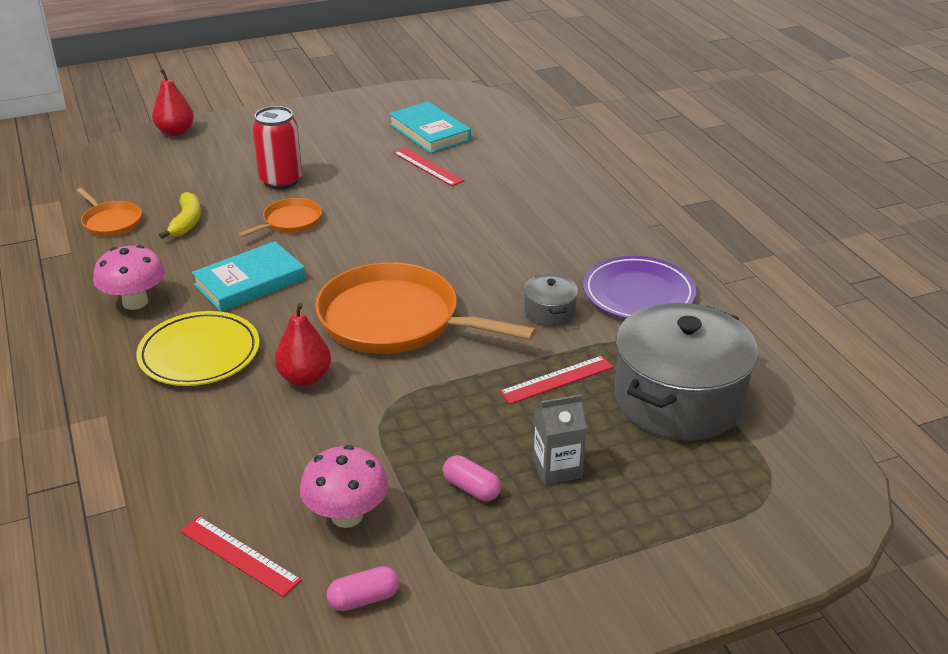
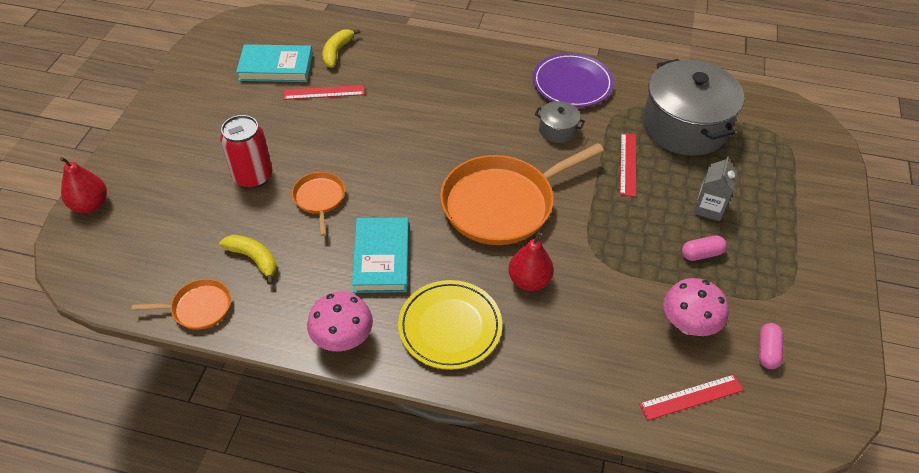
camera: 55 degrees left, 15 degrees up
(491, 150) = (337, 52): none -> yellow banana

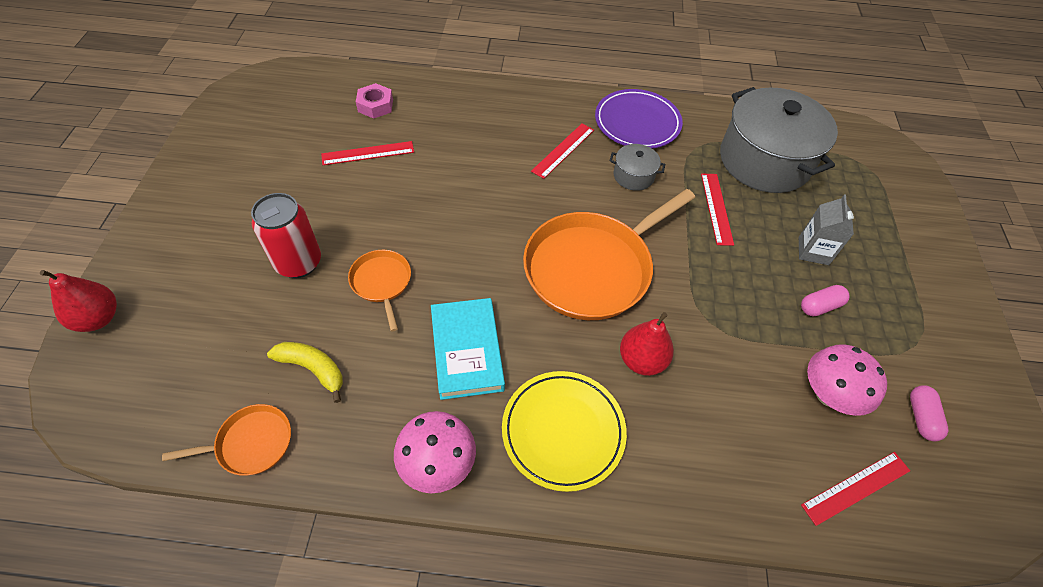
camera: 10 degrees left, 5 degrees up
(276, 67) = (308, 128): turquoise book -> none
(337, 52) = (375, 105): yellow banana -> pink nut
(498, 103) = (563, 150): none -> red ruler

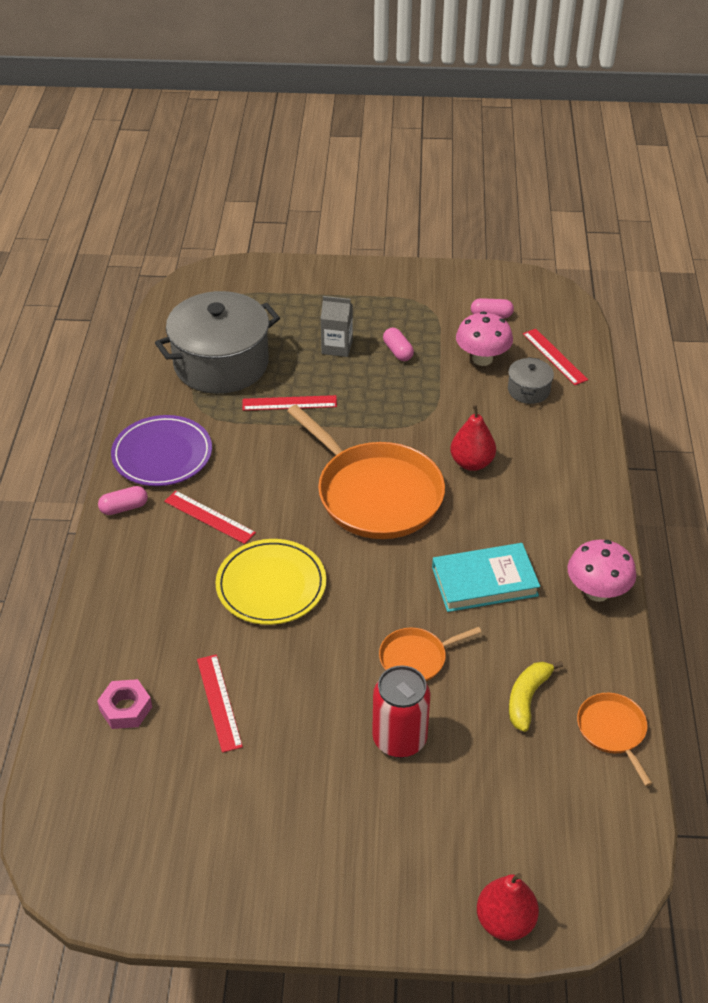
camera: 90 degrees left, 10 degrees down
(563, 431) = (549, 513): yellow plate -> yellow plate (271, 585)
(574, 102) = (124, 508): none -> pink capsule
(633, 176) = (247, 460): grey pot -> grey pot (528, 390)

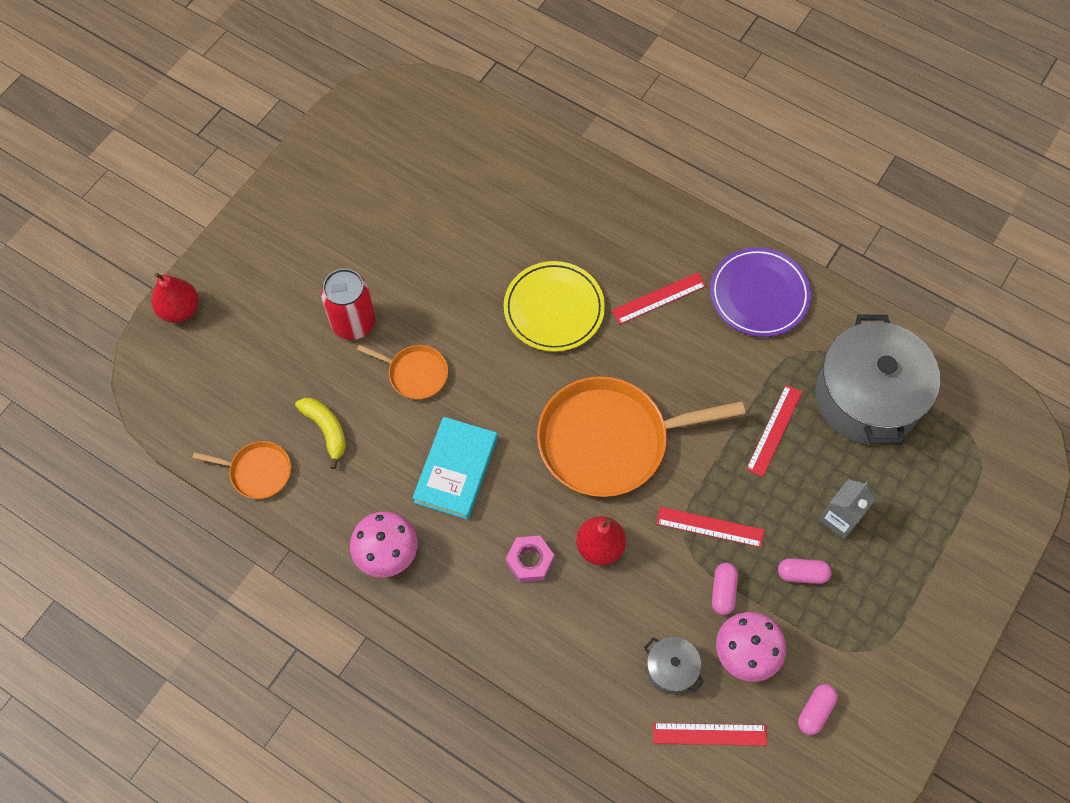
camera: 120 degrees right, 20 degrees up
(124, 508) = (707, 241): pink capsule -> pink capsule (723, 591)
(126, 708) = (497, 167): pink nut -> pink nut (530, 561)
(219, 702) = (464, 225): red ruler -> red ruler (710, 527)
(416, 658) = (415, 373): orange pan -> orange pan turned 105 degrees clockwise

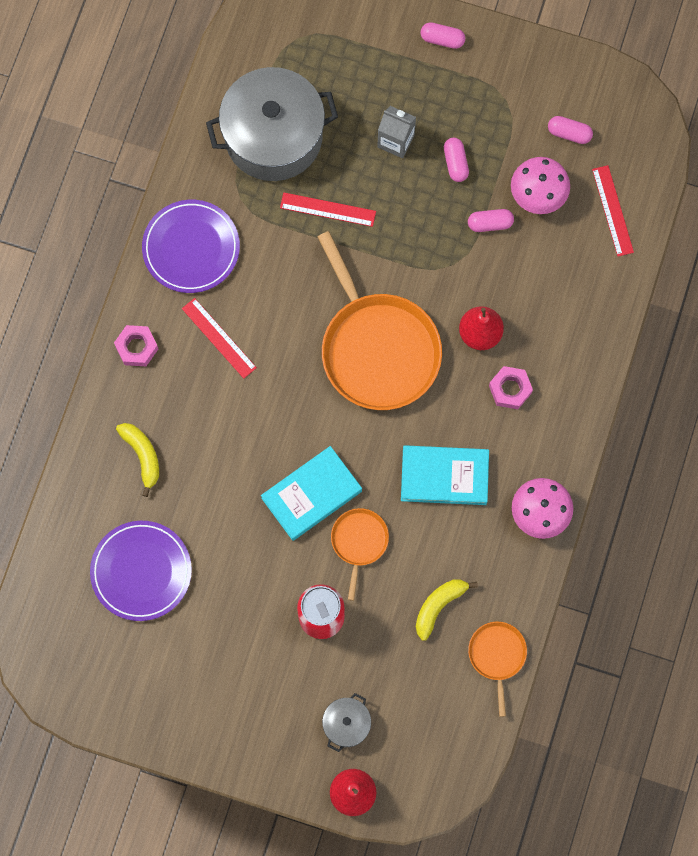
camera: 105 degrees left, 10 degrees up
(449, 185) = (141, 571): none -> purple plate
(476, 343) = (311, 495): none -> turquoise book
(554, 309) = (256, 432): yellow plate -> none
(558, 209) = (142, 456): none -> yellow banana
(667, 226) = (137, 347): none -> pink nut
(671, 669) = (569, 251): grey pot -> grey pot (346, 724)
(710, 527) = (435, 246): red ruler -> none
(956, 599) = (442, 39): none -> pink capsule

